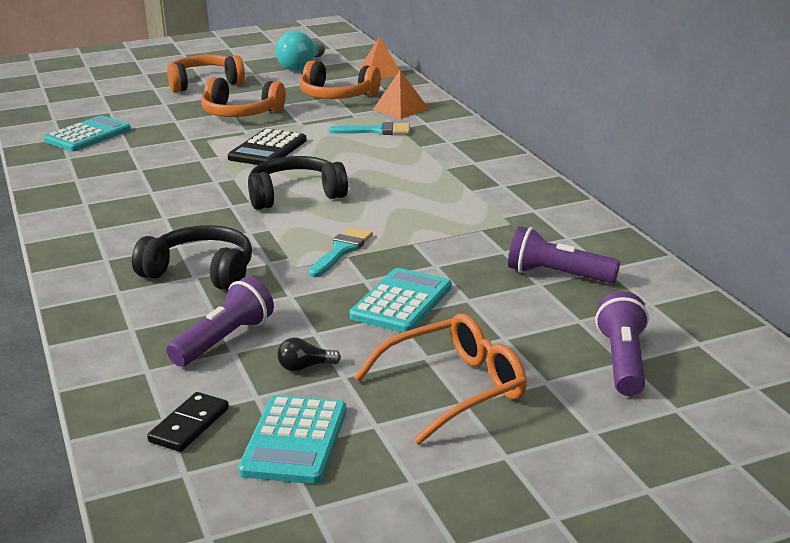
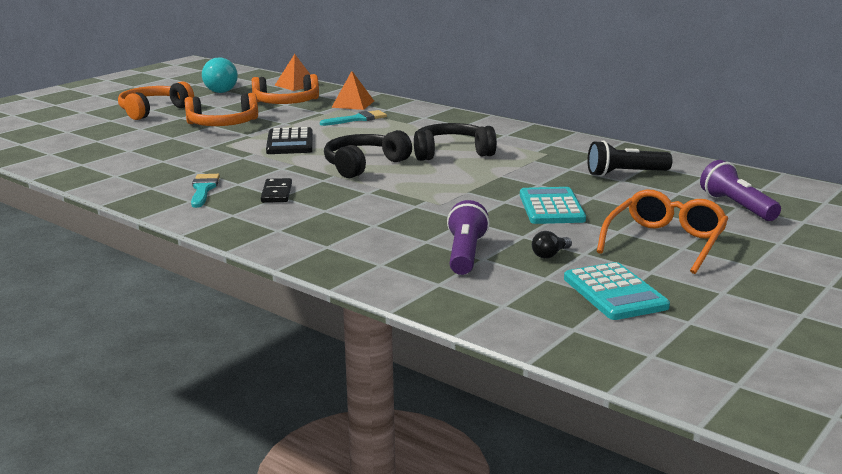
camera: 30 degrees left, 5 degrees down
(88, 135) = (106, 158): turquoise calculator -> none
(189, 425) = (528, 304): black domino -> black domino (276, 193)
(201, 272) = (374, 221): black headphones -> black headphones (451, 153)
(341, 250) = (458, 189): turquoise brush -> turquoise brush (203, 189)
(557, 275) = (625, 174): purple flashlight -> black flashlight

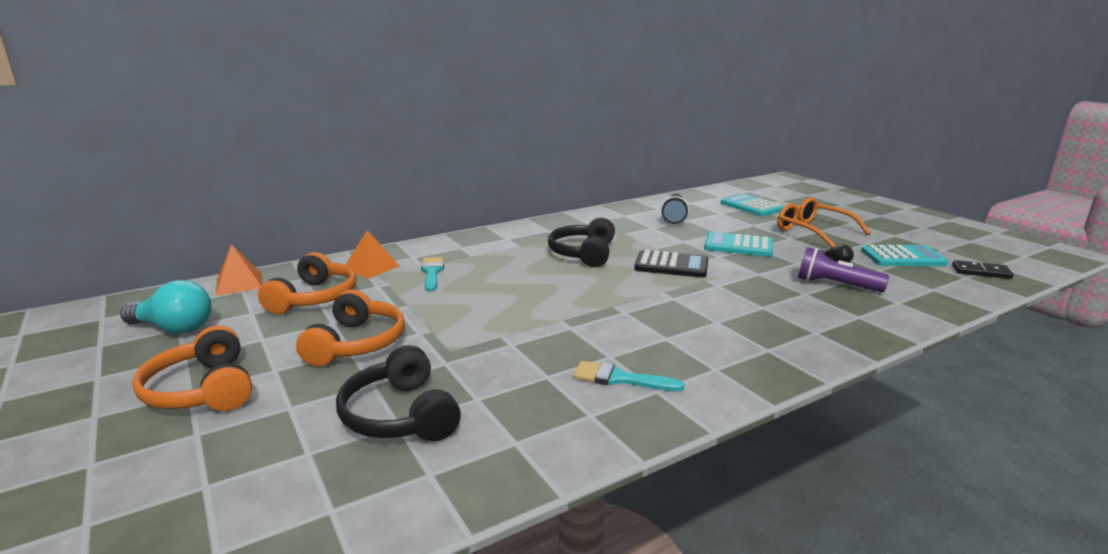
camera: 70 degrees left, 0 degrees up
(276, 193) = (655, 338): black domino -> black domino (981, 272)
(290, 143) = (481, 313): black calculator -> black calculator (671, 265)
(364, 165) = (592, 289): black headphones -> black headphones (400, 415)
(737, 206) = (751, 206): purple flashlight -> turquoise calculator

